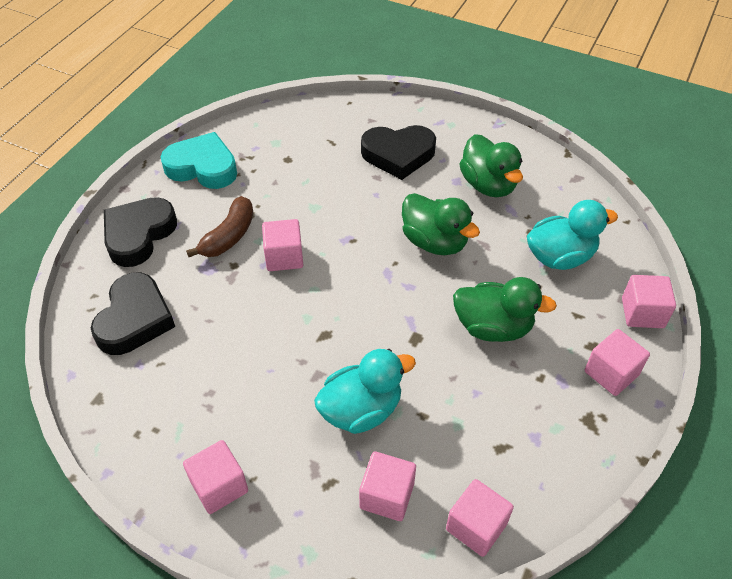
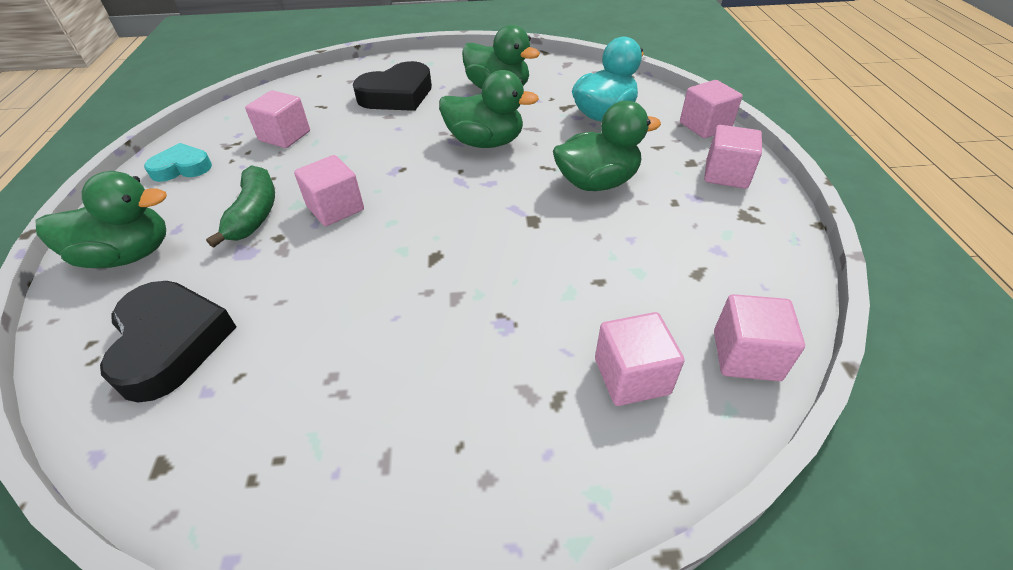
camera: 30 degrees left, 5 degrees down
(139, 235) = (128, 255): black heart -> green duck
(202, 167) = (182, 168): turquoise heart -> turquoise heart, size x0.61
(219, 486) = (420, 481): pink cube -> pink cube (285, 136)
(229, 236) = (254, 214): brown banana -> green banana
(361, 410) = (532, 307): turquoise duck -> none

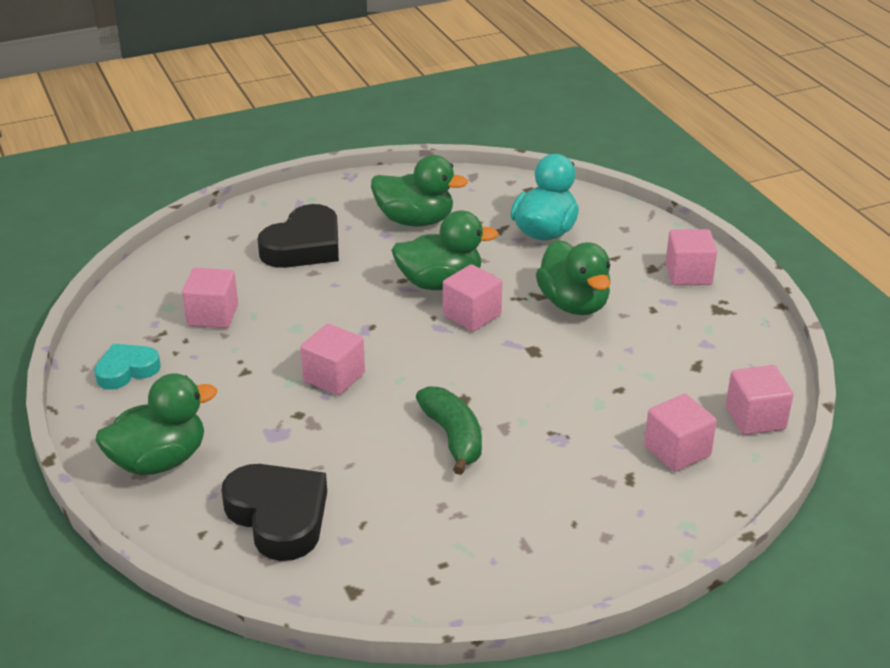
camera: 20 degrees left, 10 degrees down
(254, 214) = (255, 399): green banana -> green banana (453, 437)
(597, 182) = (574, 304): green duck -> green duck turned 105 degrees clockwise
(705, 126) = (650, 228): pink cube -> pink cube (472, 315)

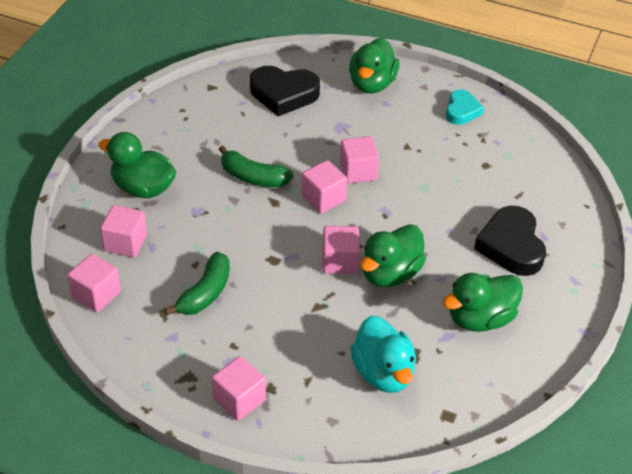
camera: 135 degrees right, 10 degrees up
(213, 315) = (477, 165): pink cube -> pink cube (323, 198)
(574, 304) = (288, 314): green duck -> green duck (143, 188)
(636, 359) = (205, 293): none -> green banana

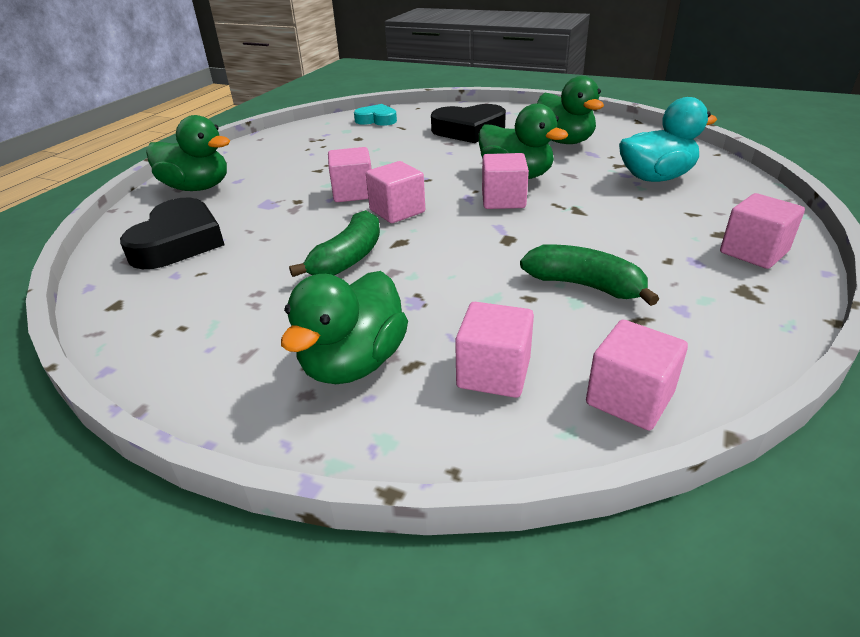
camera: 85 degrees left, 10 degrees down
(462, 111) = (272, 146): turquoise heart -> turquoise heart (376, 120)

